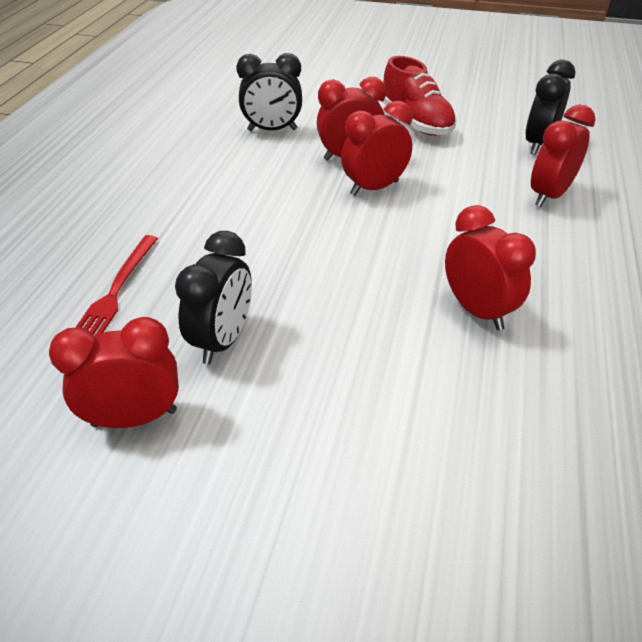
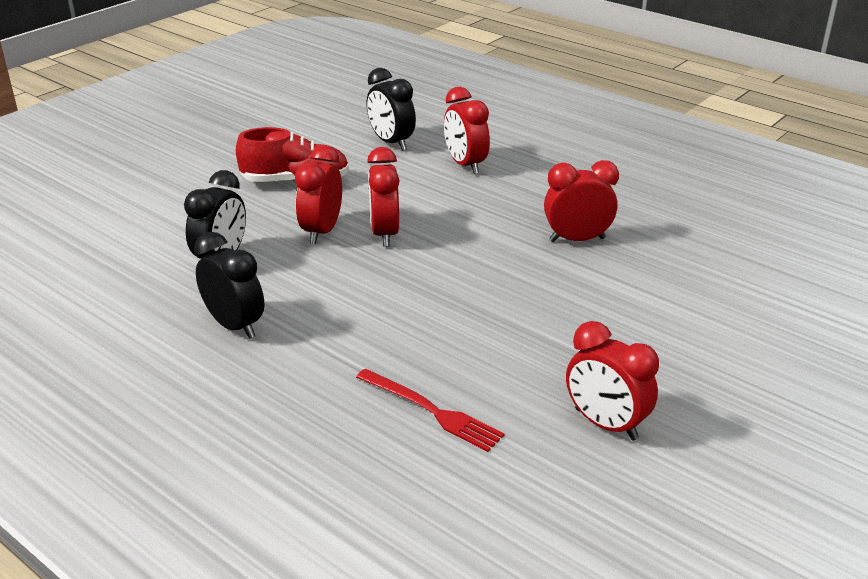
camera: 65 degrees left, 10 degrees down
(134, 418) = (605, 424): red clock -> red clock turned 60 degrees counterclockwise
(223, 340) = (539, 361): black clock -> black clock (234, 326)

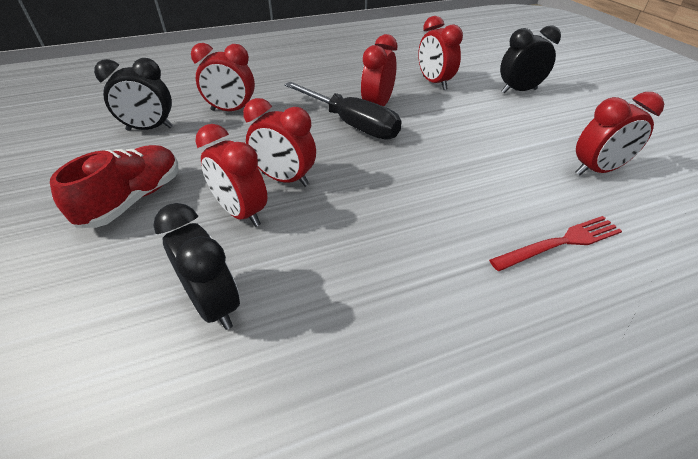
camera: 60 degrees left, 10 degrees up
(234, 326) = (355, 336): black clock -> black clock (518, 91)
(518, 236) = (351, 124): none -> black screwdriver
(692, 261) = (434, 83): none -> red clock

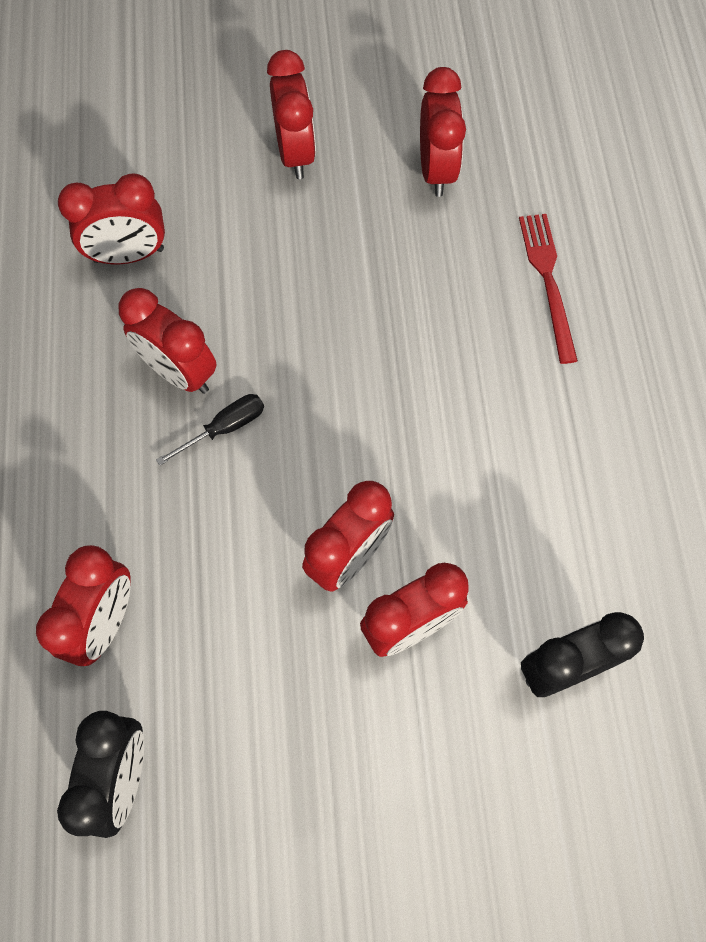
camera: 75 degrees left, 25 degrees up
(134, 200) = (339, 784): red shoe -> none
(351, 124) = (225, 428): black screwdriver -> black screwdriver, size x0.48
(518, 91) = (206, 147): black clock -> none
(546, 117) = (295, 153): none -> red clock

